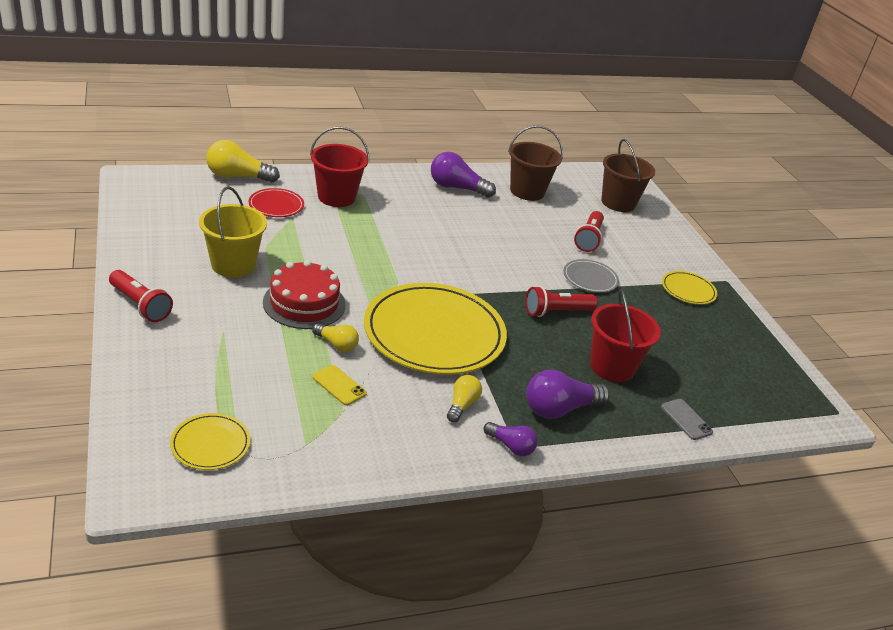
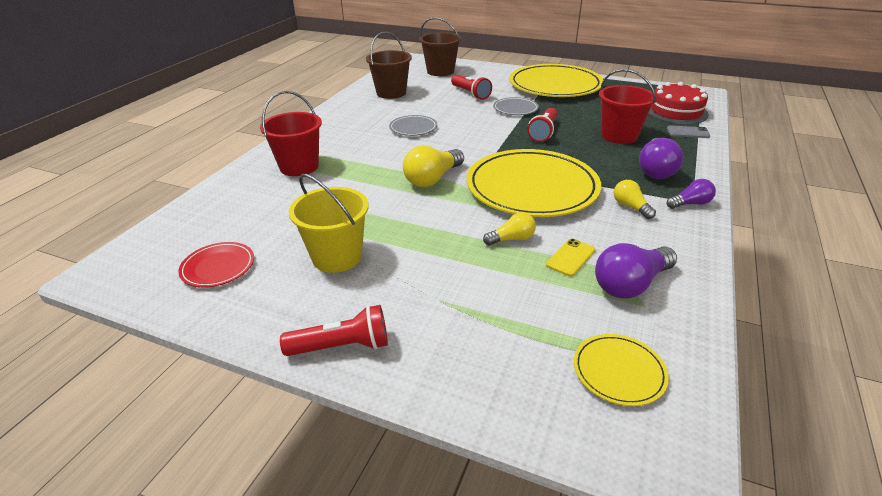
camera: 45 degrees left, 0 degrees up
(238, 177) = (196, 205): yellow light bulb -> yellow light bulb (432, 179)
(276, 205) = (271, 200): red plate -> red plate (218, 267)
(304, 303) = (437, 236): red cake -> red cake (676, 111)
(339, 385) = (571, 257): yellow phone -> yellow phone turned 45 degrees counterclockwise
(456, 188) = (354, 114): purple light bulb -> purple light bulb (630, 284)
(470, 229) = (413, 128): none -> grey plate
(688, 290) = (555, 85): yellow plate -> yellow plate, size x2.24

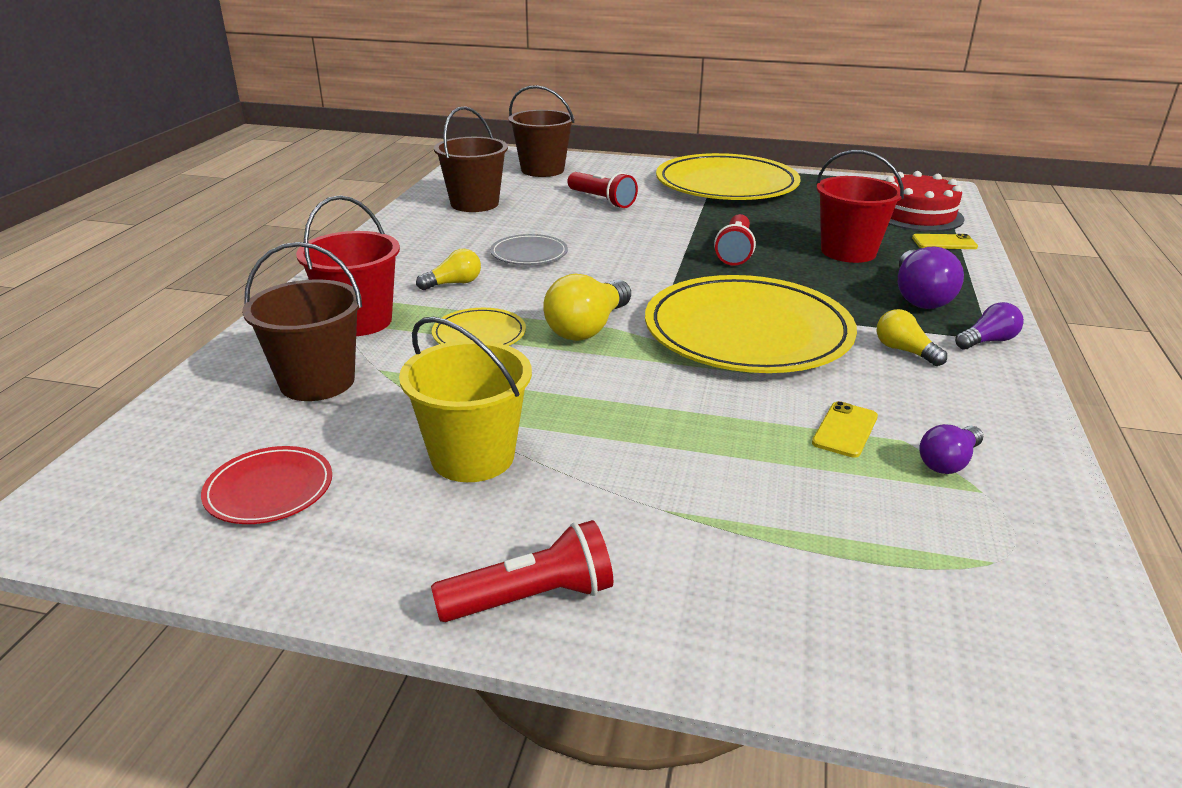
camera: 10 degrees left, 5 degrees down
(264, 203) = (317, 382): none -> brown bucket
(512, 239) = (745, 409): yellow light bulb -> yellow light bulb (454, 283)
(515, 109) = (679, 219): grey plate -> none
(619, 371) = (981, 591): yellow plate -> yellow plate (479, 334)
(630, 284) = (948, 462): purple light bulb -> purple light bulb, size x0.59
(687, 132) = (944, 242): grey phone -> yellow phone

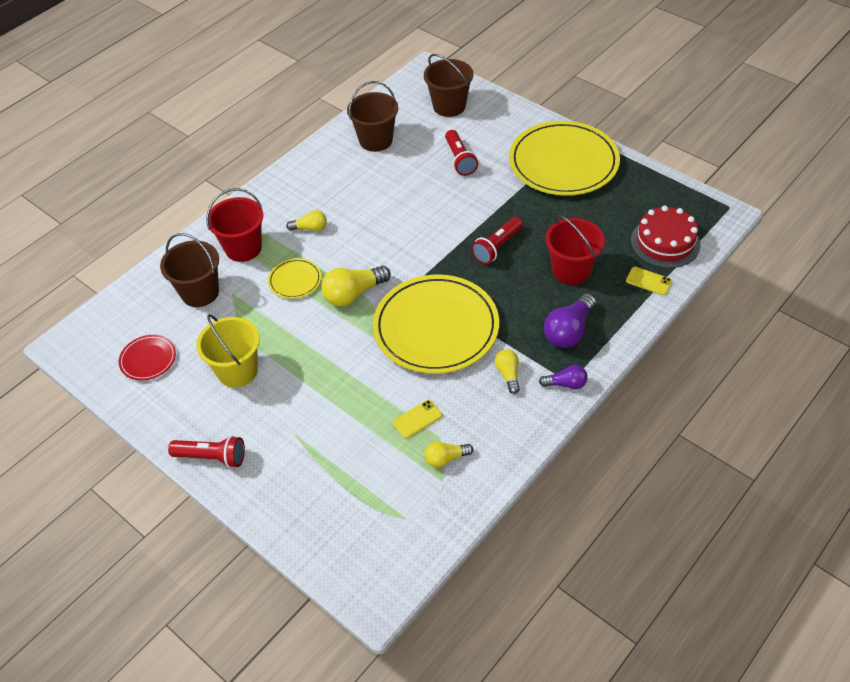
camera: 30 degrees right, 20 degrees up
(529, 254) = (371, 210): grey plate -> none
(948, 462) = (446, 458): purple light bulb -> yellow light bulb

